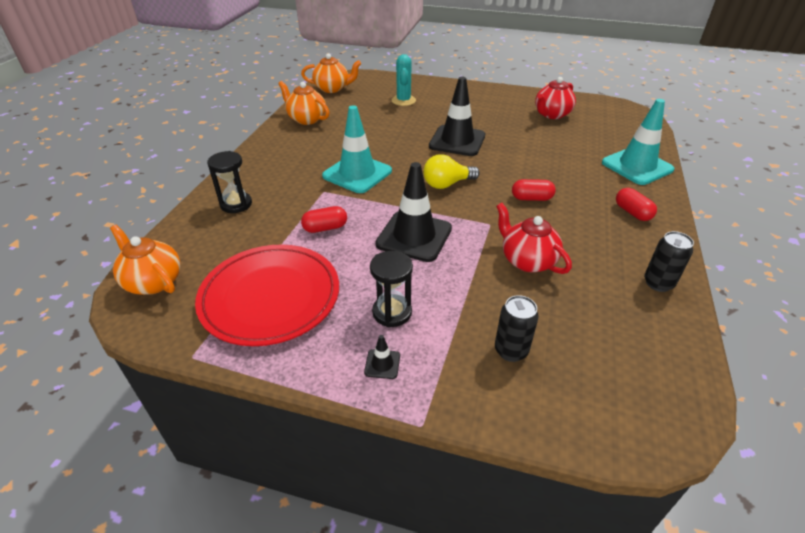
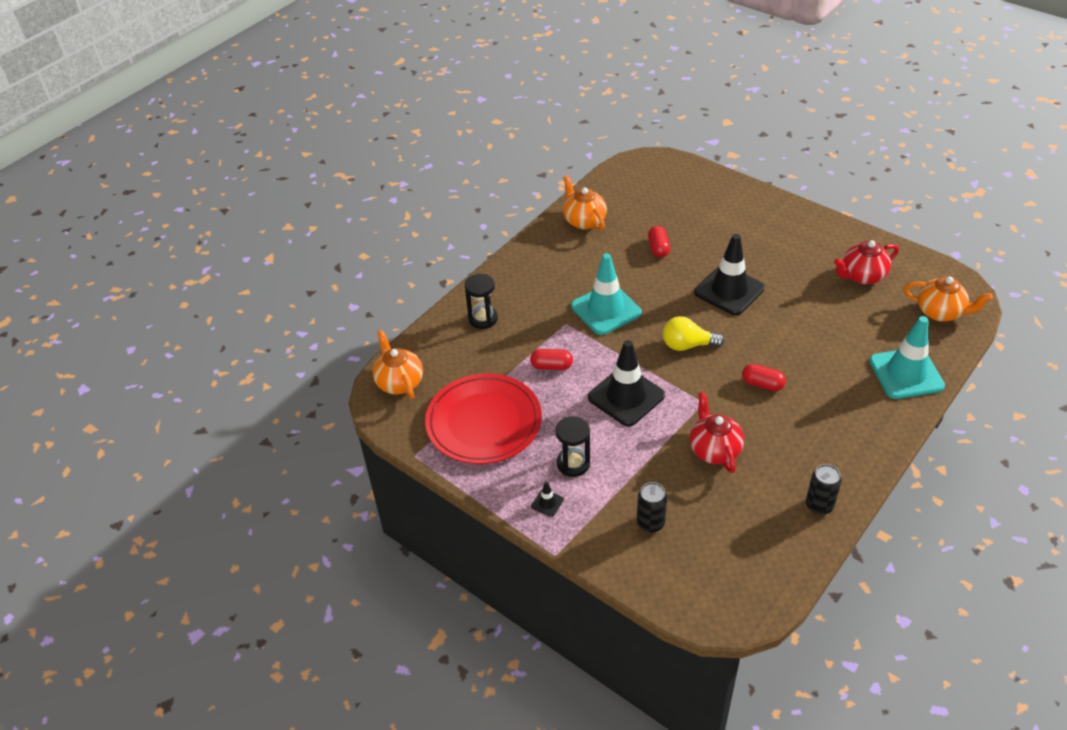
camera: 25 degrees right, 5 degrees up
(332, 88) = (630, 177): orange teapot -> orange teapot (940, 312)
(403, 100) = (701, 215): turquoise cactus -> none
(632, 212) = (854, 428): red capsule -> red capsule (658, 248)

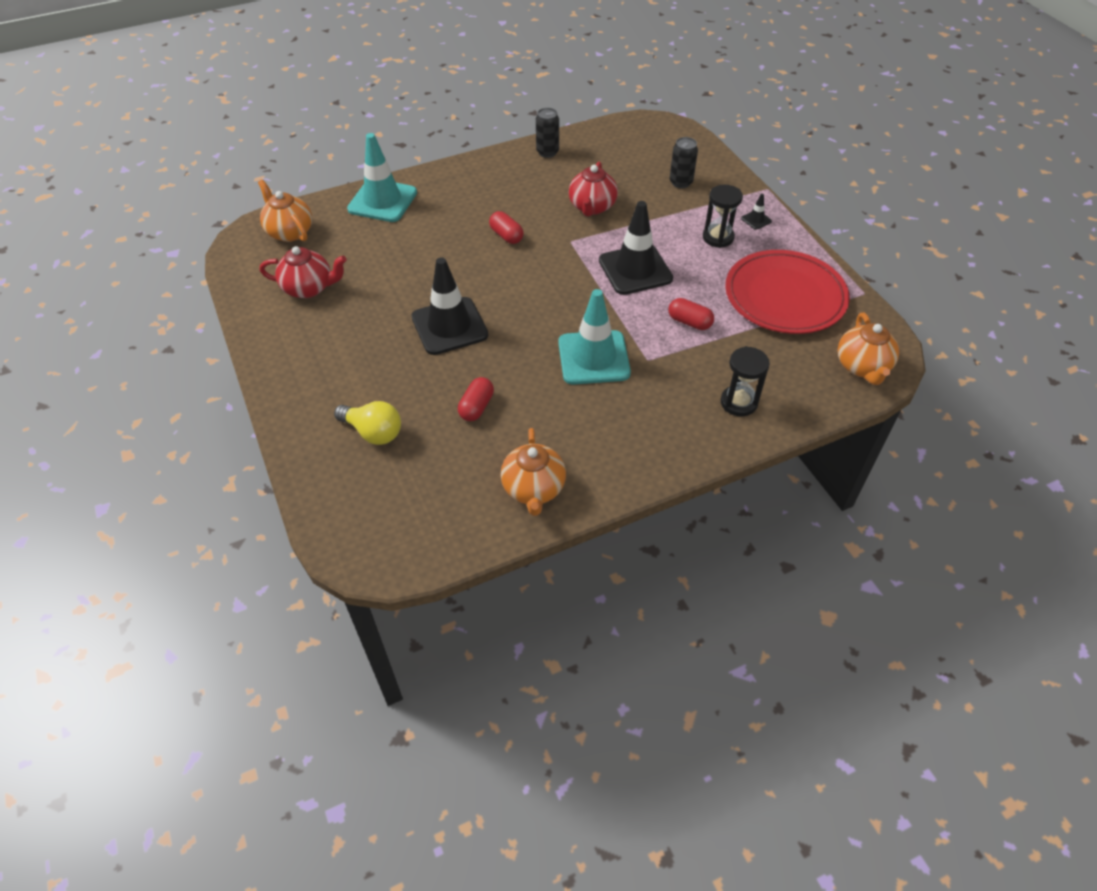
camera: 155 degrees left, 5 degrees up
(687, 345) = (541, 291): yellow light bulb -> yellow light bulb (373, 432)

